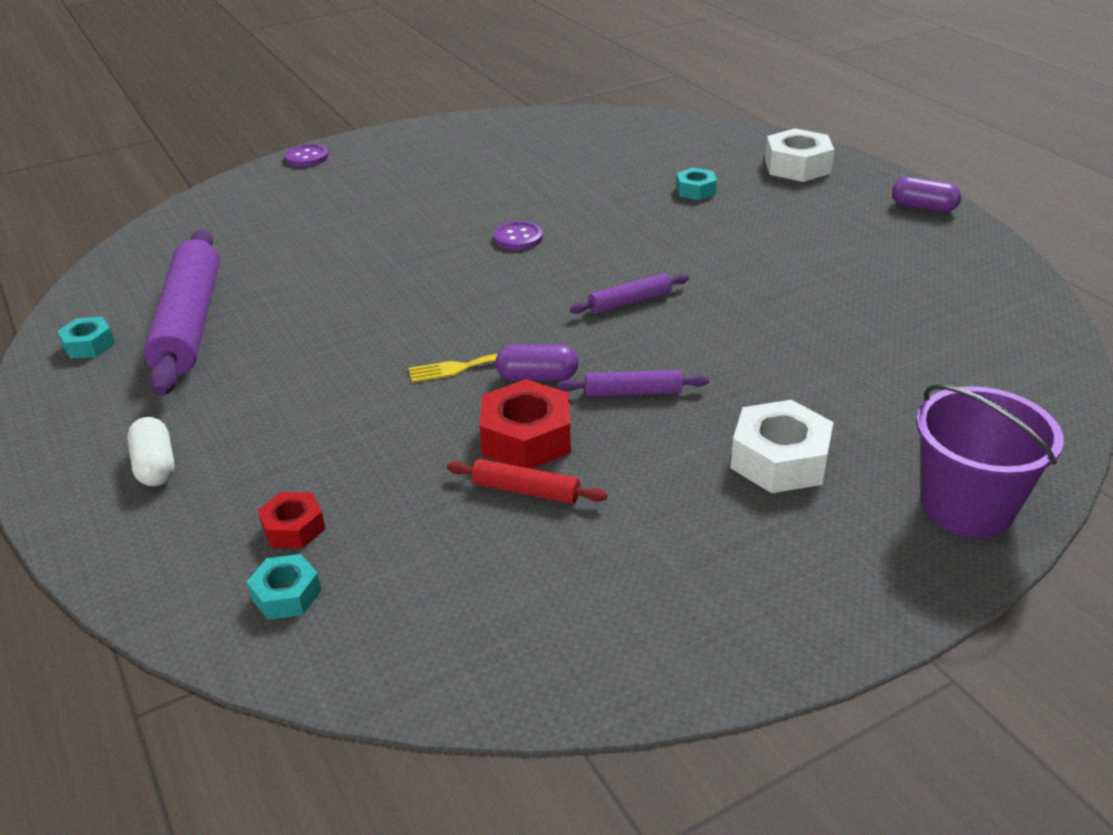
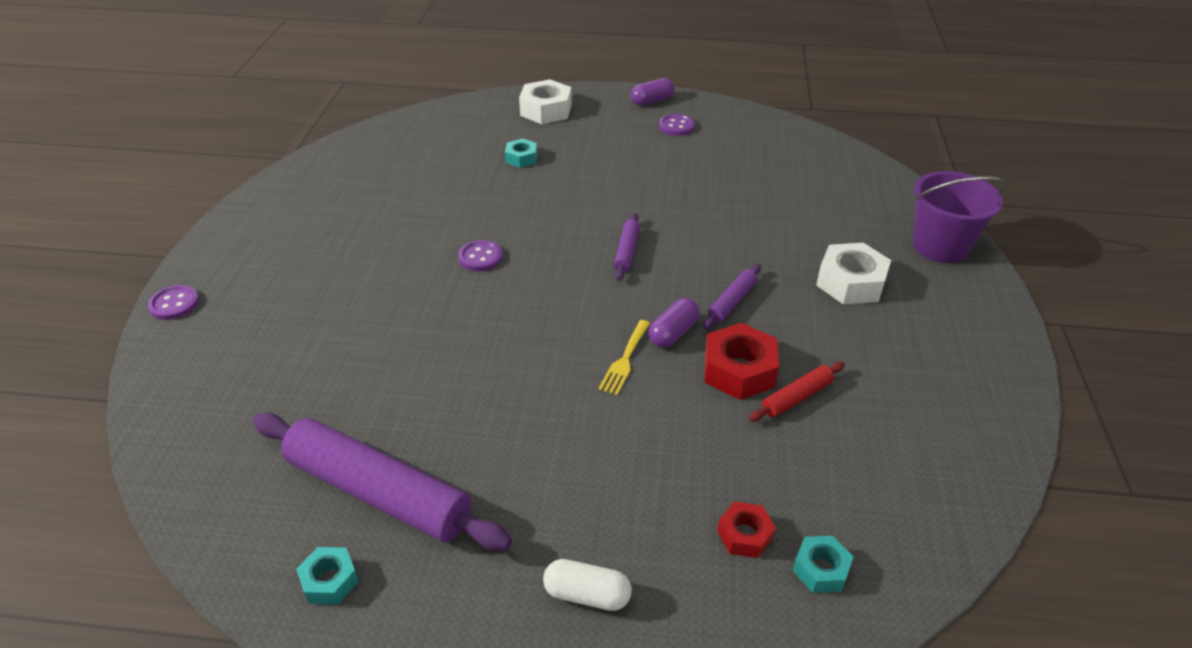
camera: 55 degrees left, 5 degrees up
(900, 239) = (676, 126): none -> purple button

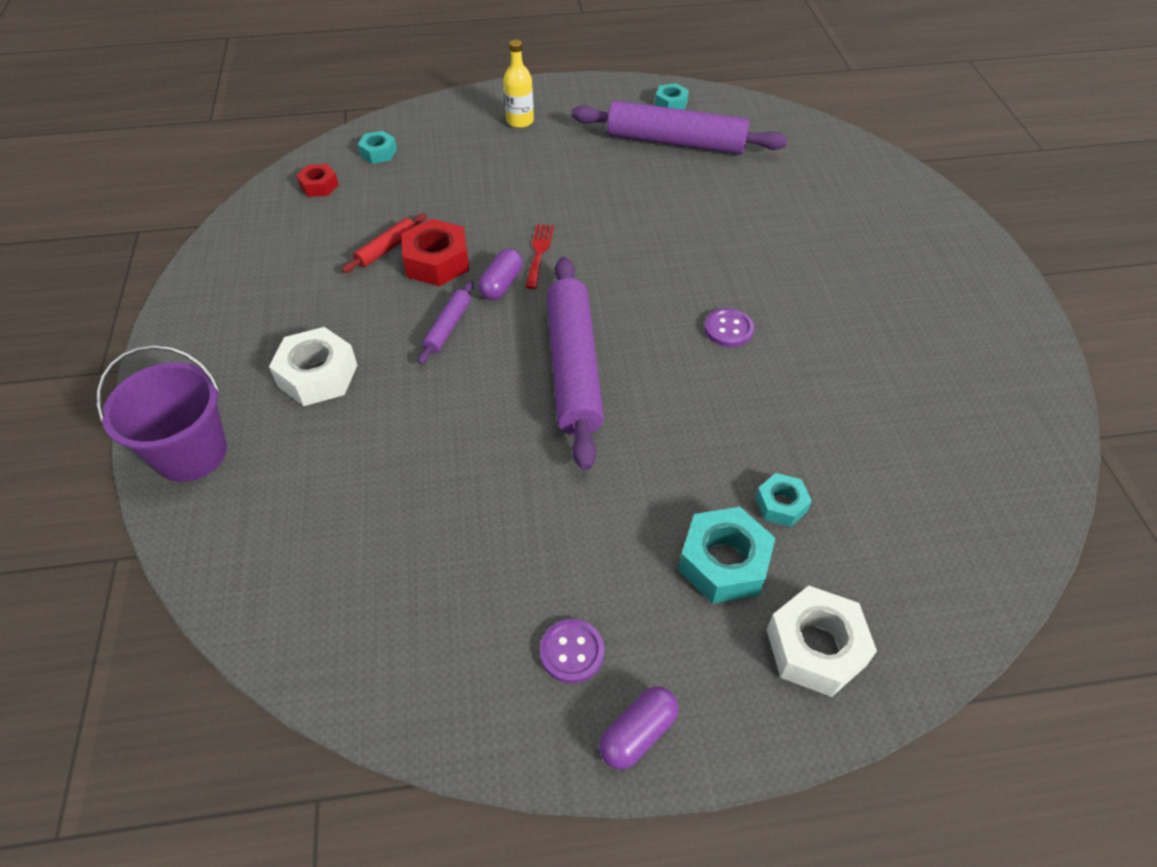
camera: 165 degrees right, 10 degrees up
(174, 304) = (965, 228): purple button -> none
(574, 142) = (723, 562): none -> turquoise nut
(587, 594) = (520, 121): white capsule -> yellow bottle
(625, 360) = (539, 253): yellow fork -> red fork
(627, 252) = (573, 368): purple rolling pin -> purple rolling pin, size x2.21
(745, 535) = (427, 160): red nut -> red nut (319, 186)

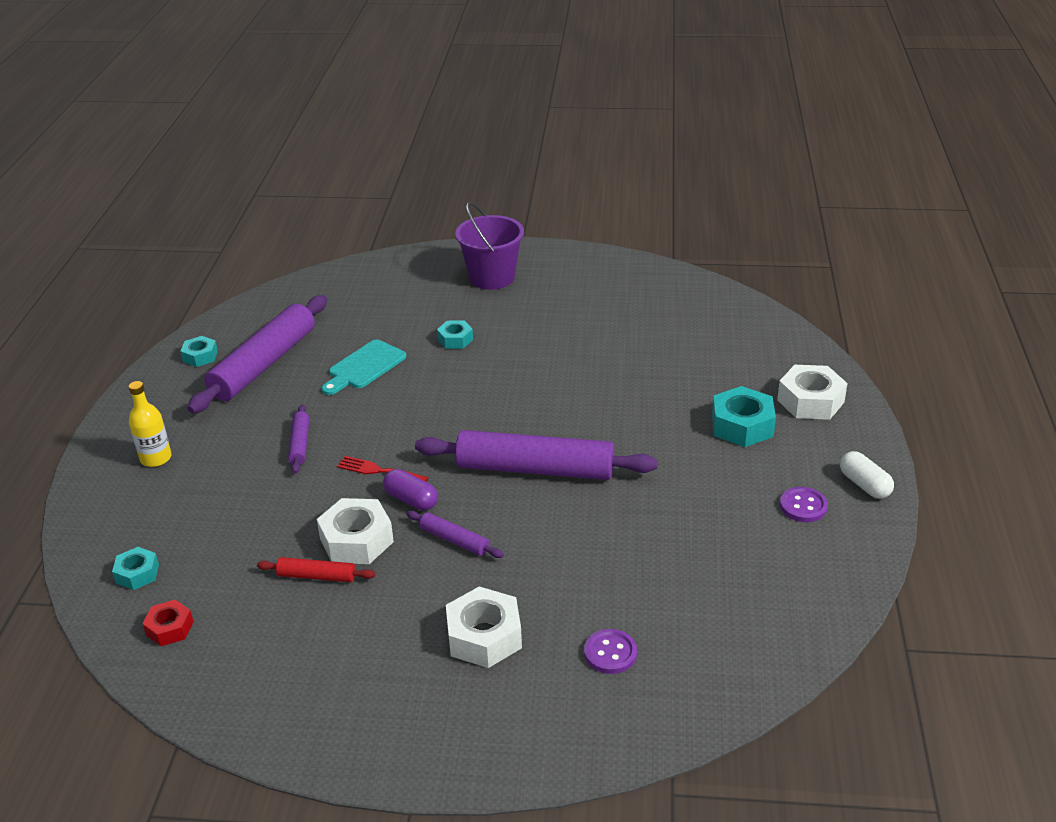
camera: 75 degrees left, 15 degrees down
(191, 453) = (558, 735): purple bucket -> purple bucket (492, 277)
(387, 249) = (316, 576): red rolling pin -> red rolling pin turned 45 degrees counterclockwise
(437, 262) = (356, 540): red nut -> white nut
(564, 194) = (300, 444): none -> purple rolling pin
(638, 733) = (864, 485): purple capsule -> white capsule
(700, 205) = (364, 367): none -> turquoise cutting board
(728, 329) = (523, 381): purple button -> purple button (610, 653)
(781, 504) = (699, 391): turquoise nut -> turquoise nut (455, 339)

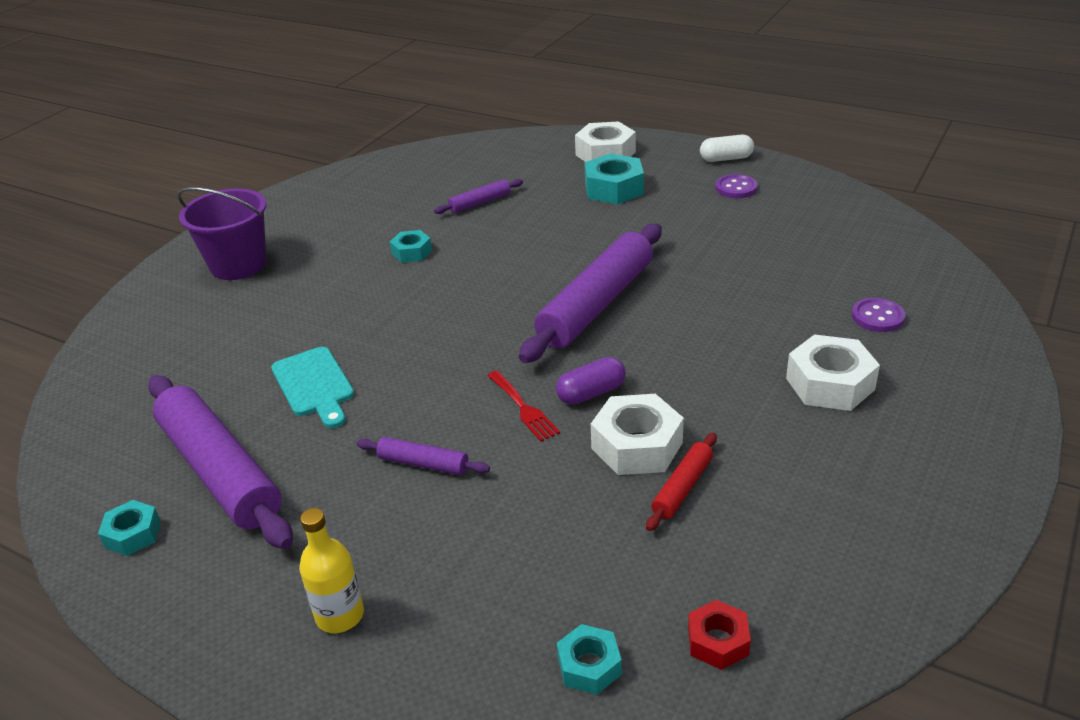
camera: 65 degrees left, 0 degrees up
(378, 471) = (523, 408): red fork -> red fork turned 75 degrees counterclockwise
(454, 540) = (676, 375): purple rolling pin -> purple rolling pin (480, 203)
(455, 339) = (329, 310): turquoise nut -> turquoise nut (412, 252)

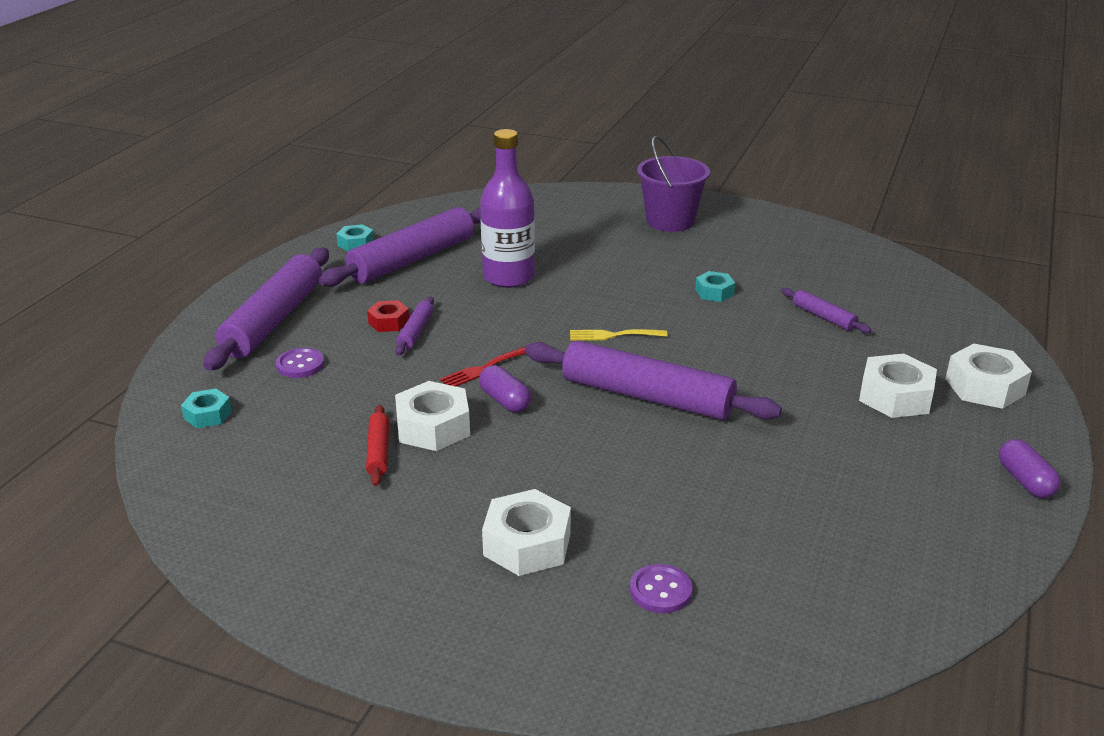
camera: 80 degrees right, 5 degrees down
(314, 385) = (509, 277): turquoise cutting board -> purple bottle
(340, 615) = (273, 320): yellow bottle -> purple rolling pin
(477, 317) = (613, 335): none -> yellow fork
(614, 188) = (895, 396): turquoise nut -> white nut
(682, 488) = (378, 451): red rolling pin -> red rolling pin turned 60 degrees clockwise
(718, 641) = (214, 469): red nut -> red nut (388, 322)
(726, 159) = (1025, 481): white capsule -> purple capsule
(736, 188) = (942, 488): purple button -> purple button (300, 365)

